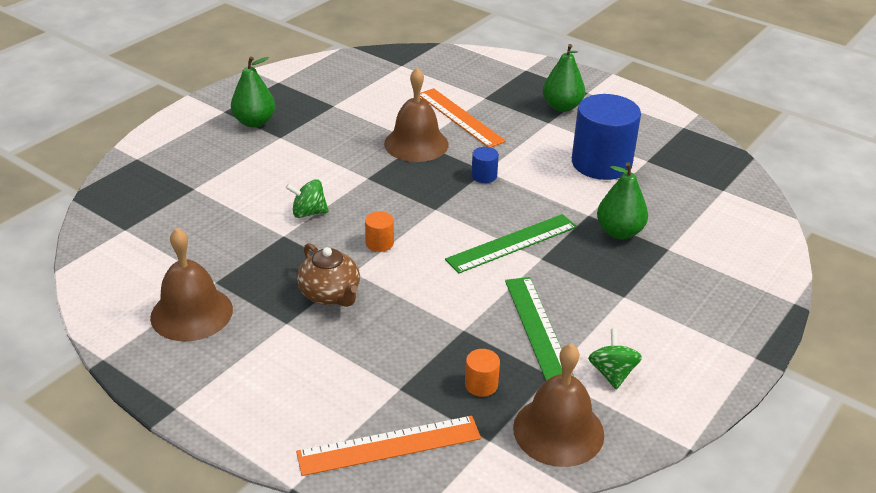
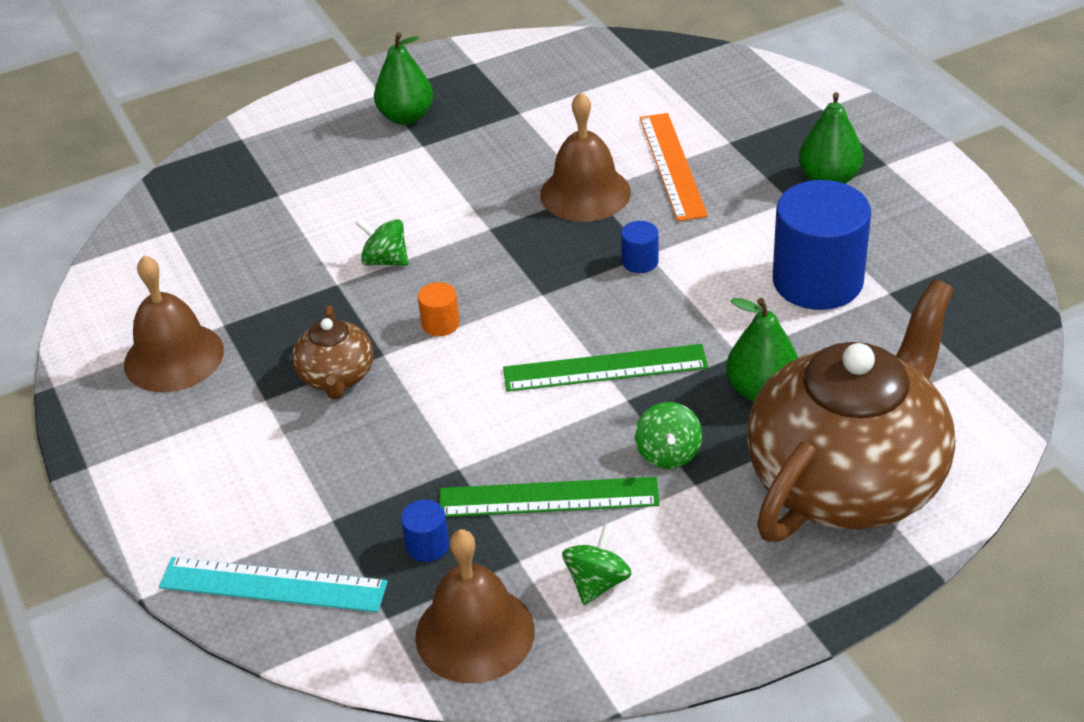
camera: 30 degrees right, 5 degrees up
(389, 446) = (273, 585): orange ruler -> turquoise ruler
(481, 384) = (427, 545): orange cylinder -> blue cylinder
(538, 330) = (548, 497): green ruler -> green ruler turned 75 degrees clockwise
(593, 283) = (668, 453): none -> green spinning top
(710, 269) = (848, 479): none -> brown teapot

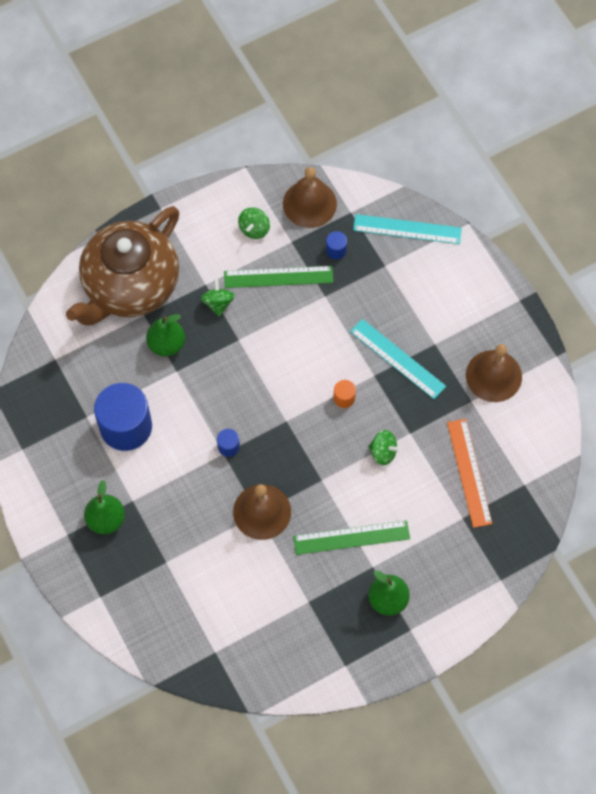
camera: 175 degrees right, 25 degrees up
(337, 377) = (397, 358): brown teapot -> turquoise ruler
(605, 368) = (250, 362): green ruler -> green ruler (351, 538)
(672, 165) = (205, 537): orange ruler -> orange ruler (469, 472)

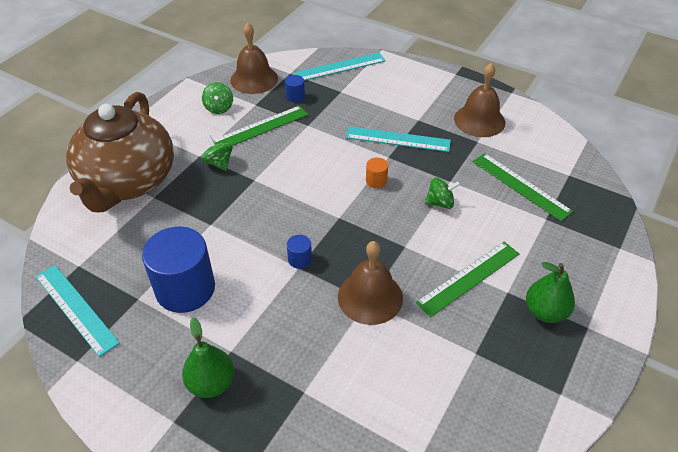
camera: 30 degrees left, 20 degrees down
(38, 401) = (76, 308): none -> turquoise ruler
(166, 344) = (188, 209): green pear -> none
(469, 472) = (520, 186): orange ruler -> green ruler

